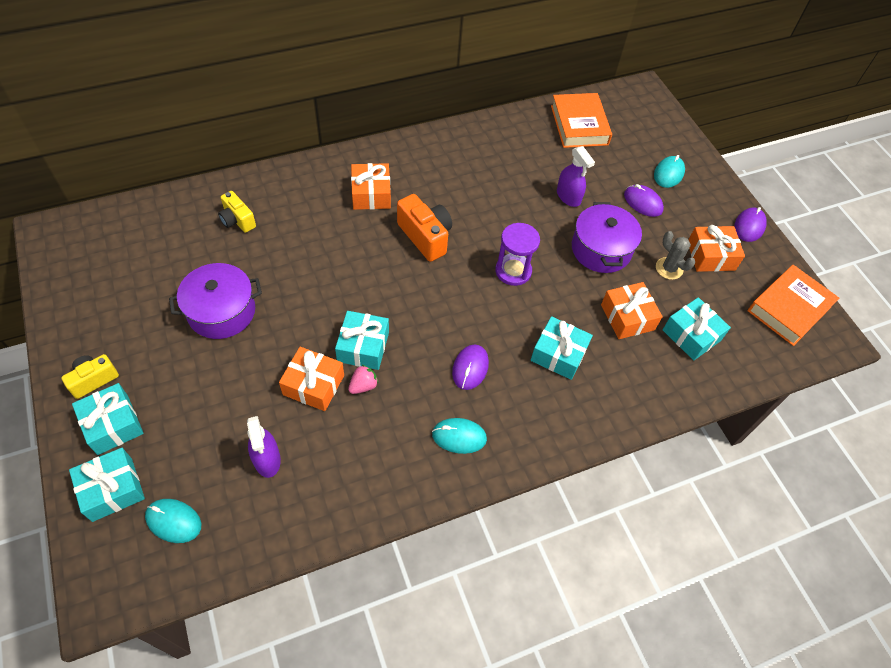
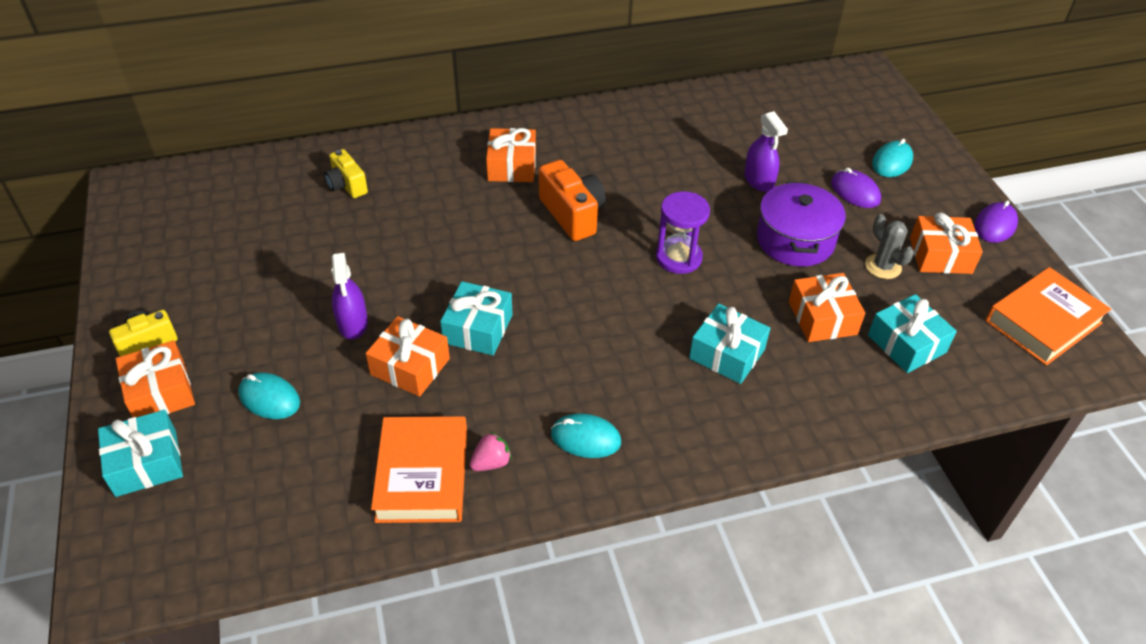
camera: 10 degrees right, 10 degrees down
(113, 424) = (160, 392): turquoise gift -> orange gift
(173, 521) = (213, 505): turquoise mouse -> turquoise mouse (269, 398)
(221, 311) = (311, 280): purple pot -> none
(267, 459) = (339, 445): purple spray bottle -> purple spray bottle (353, 323)
(363, 386) = (472, 372): pink strawberry -> pink strawberry (491, 463)
(470, 368) = (610, 361): purple mouse -> none
(579, 125) = (781, 105): orange book -> orange book (422, 475)

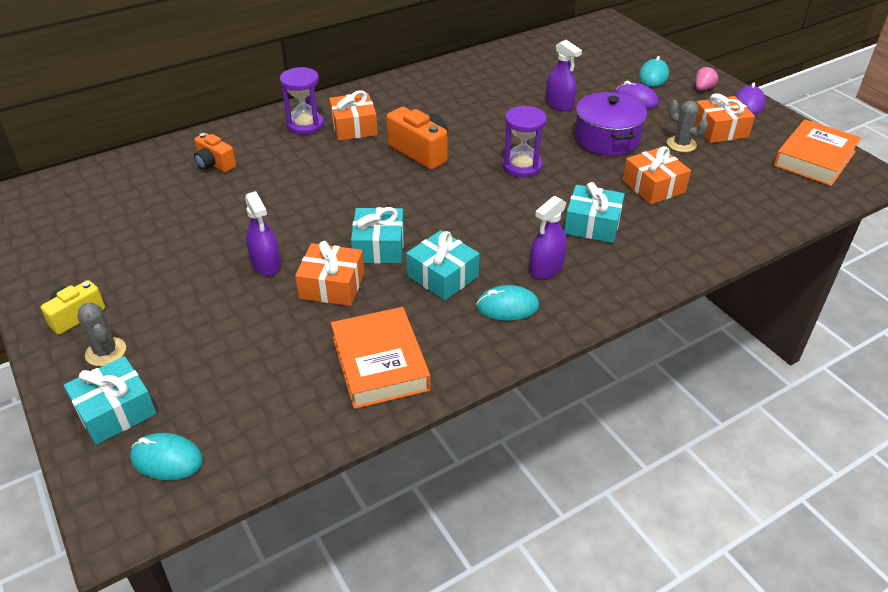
camera: 15 degrees left, 5 degrees down
(160, 392) = (106, 352): orange gift -> grey cactus
(269, 398) = (213, 335): turquoise mouse -> turquoise mouse (167, 459)
(347, 185) = (214, 164): yellow camera -> orange camera
(460, 153) = (305, 125): none -> purple hourglass
(491, 463) = (436, 341): pink strawberry -> pink strawberry (703, 88)
(649, 399) = (546, 268): none -> purple spray bottle
(906, 344) = (724, 191): turquoise gift -> turquoise gift (442, 276)

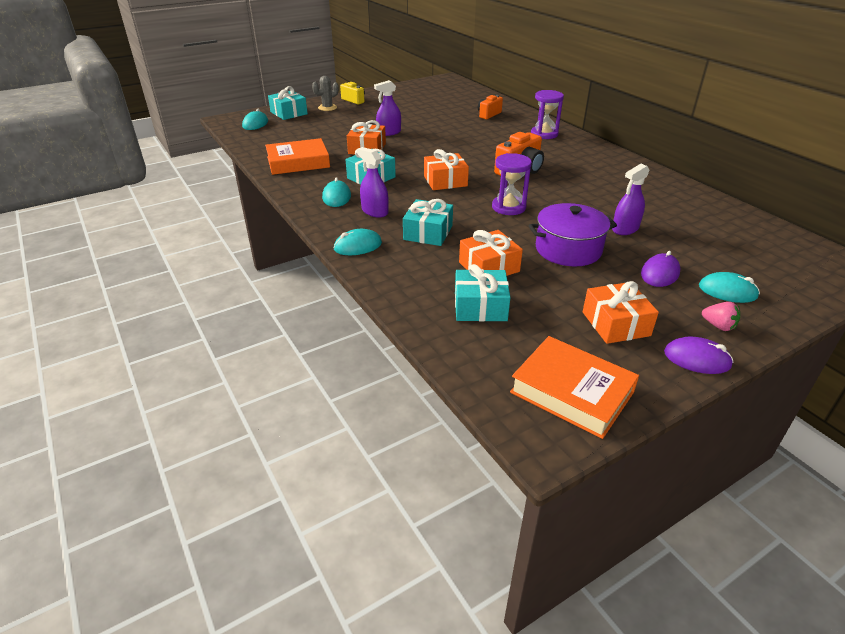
camera: 90 degrees right, 5 degrees down
(354, 127) = (547, 148): orange gift -> orange gift (445, 181)
(379, 246) = (403, 159): turquoise gift -> turquoise gift (480, 306)
(636, 278) = (357, 246): none -> turquoise mouse
(681, 144) = (572, 292): grey cactus -> none

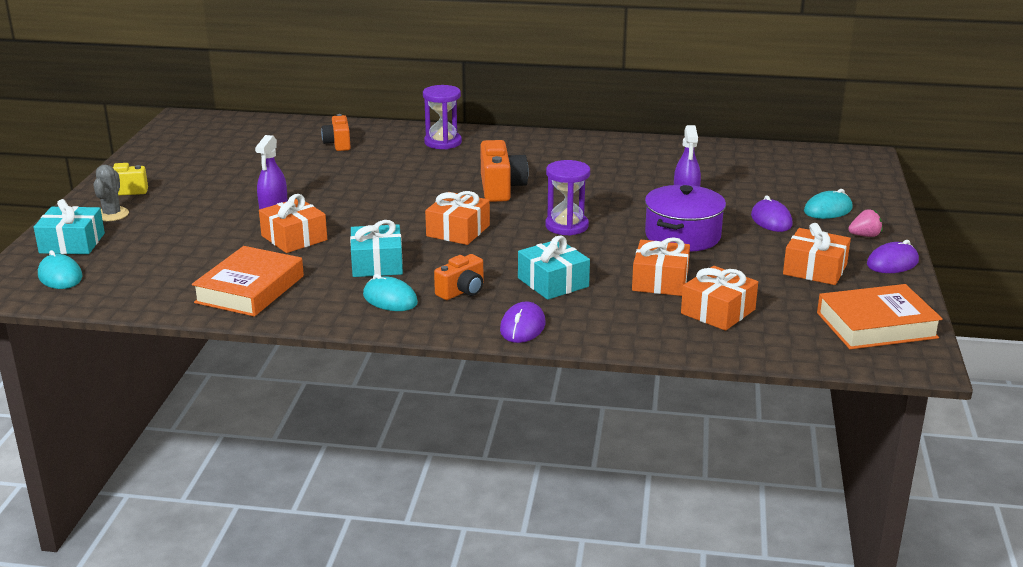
camera: 50 degrees left, 10 degrees down
(357, 246) = (522, 327): turquoise mouse -> purple mouse
(374, 211) = (462, 291): purple spray bottle -> orange camera
(480, 306) = (718, 311): turquoise gift -> orange gift

